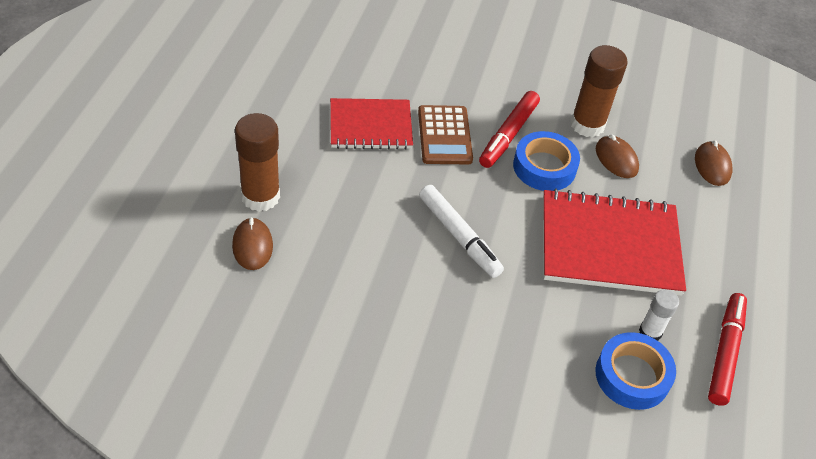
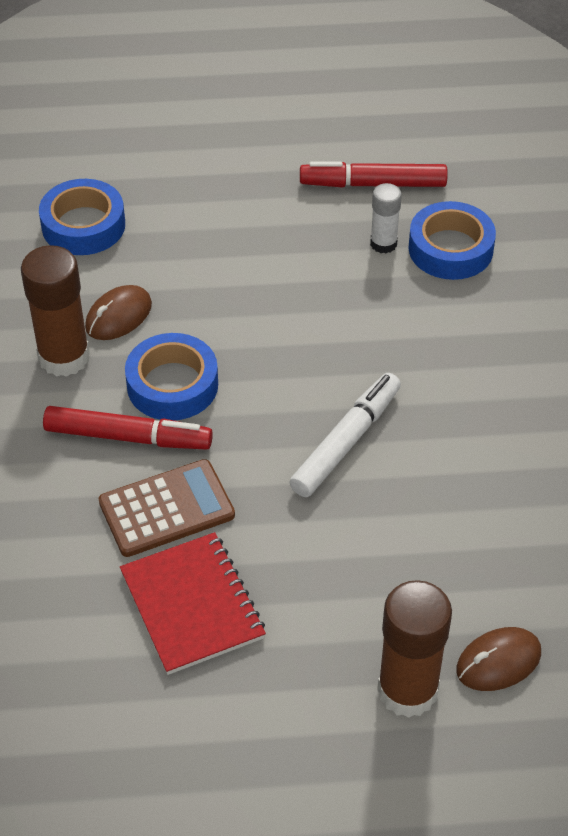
camera: 105 degrees left, 0 degrees up
(609, 245) = (275, 297): red notebook -> none
(712, 166) = (83, 225): brown mouse -> blue tape

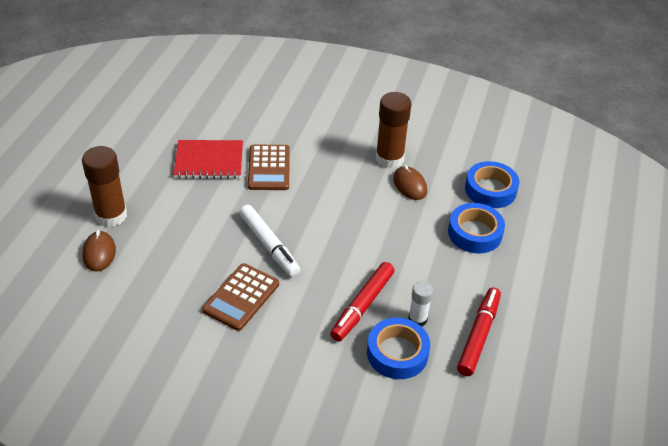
camera: 110 degrees right, 5 degrees down
(128, 437) = (322, 167): red marker -> red marker (362, 306)
(172, 385) = (348, 192): blue tape -> blue tape (475, 233)
(465, 436) = (241, 297): none -> brown calculator

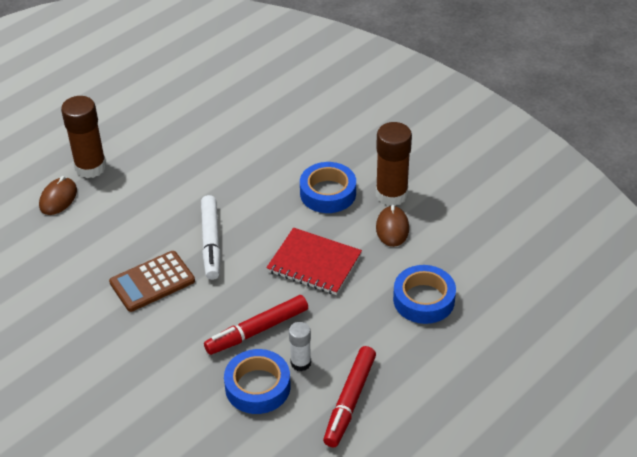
camera: 30 degrees right, 0 degrees up
(209, 161) = (211, 142): red notebook -> red notebook (314, 263)
(269, 168) = (263, 167): brown calculator -> none
(478, 335) = (349, 401): red marker -> red marker turned 150 degrees clockwise
(490, 190) = (475, 261): blue tape -> blue tape (328, 193)

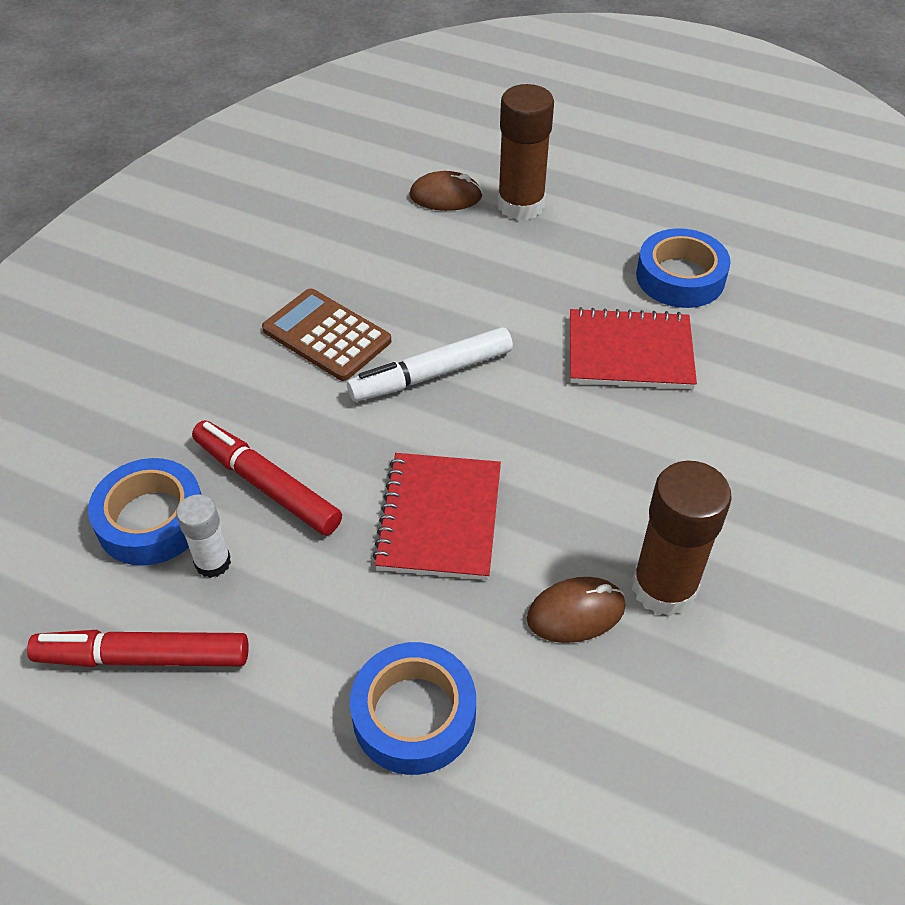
camera: 70 degrees right, 5 degrees up
(239, 159) = (630, 352): none -> red notebook
(328, 193) = (615, 490): blue tape -> blue tape (680, 277)

